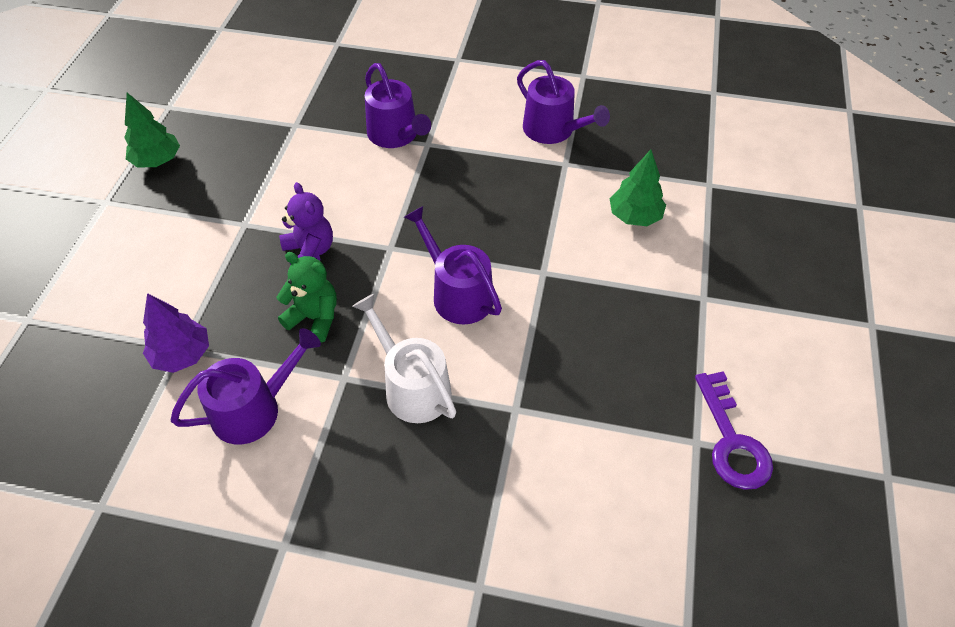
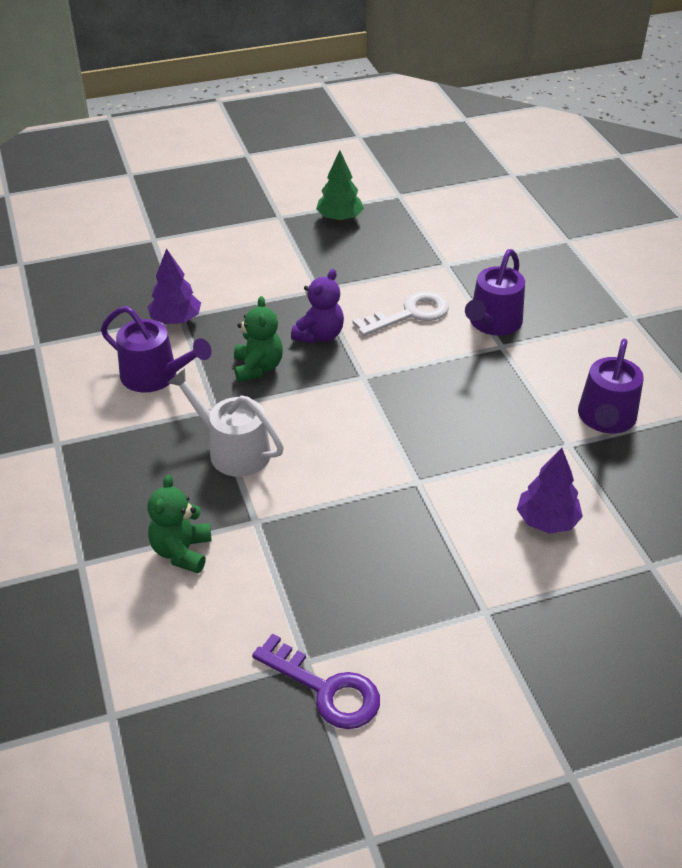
camera: 60 degrees right, 10 degrees down
(338, 179) = (409, 314): none -> white key
(412, 387) = (233, 450): white watering can -> white watering can turned 75 degrees counterclockwise
(457, 294) = (347, 437): purple watering can -> none
(517, 486) = (182, 551): none -> green teddy bear
(634, 216) = (547, 521): green tree -> purple tree
(732, 441) = (326, 689): purple key -> purple key turned 105 degrees counterclockwise

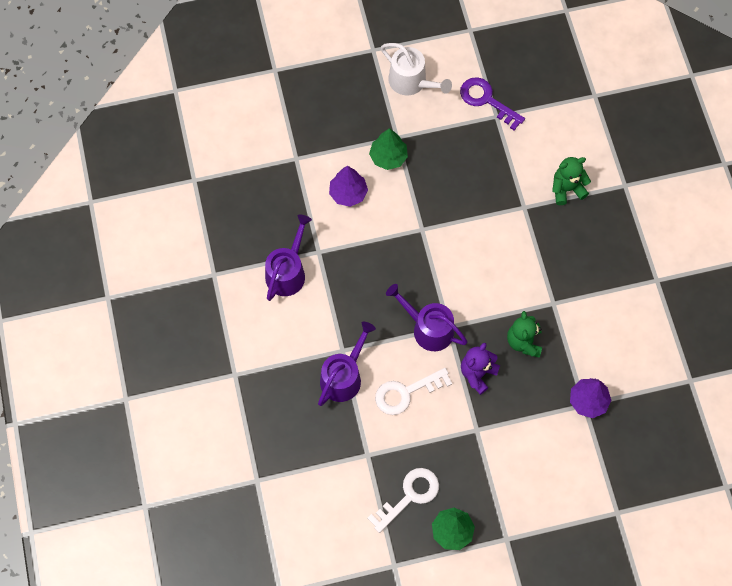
camera: 175 degrees left, 25 degrees up
(155, 376) = (598, 339): purple watering can -> purple watering can (428, 328)
(182, 551) = (567, 189): green teddy bear -> green teddy bear turned 120 degrees counterclockwise
(233, 450) = (539, 264): white watering can -> white watering can (411, 82)
(391, 238) = (409, 496): none -> white key
(493, 578) = (388, 157): none -> green tree

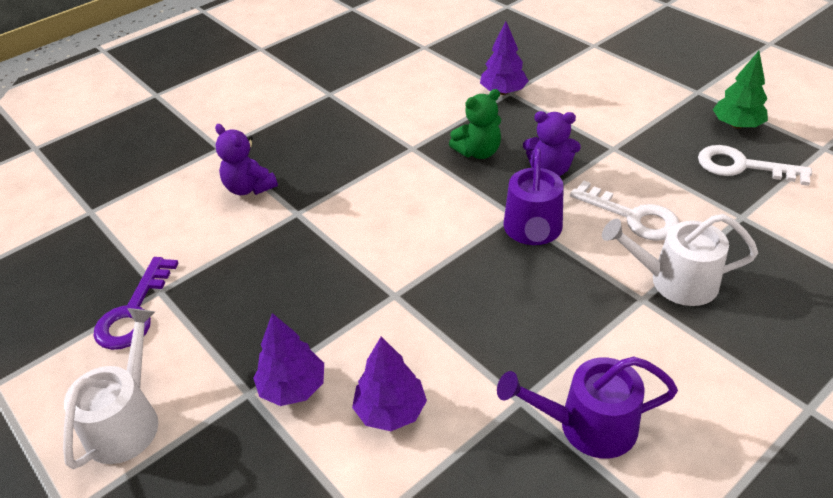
camera: 115 degrees left, 25 degrees down
(343, 377) = (675, 281): purple watering can -> white watering can
(388, 157) = (293, 387): green tree -> purple tree
(567, 189) = (249, 188): green teddy bear -> purple teddy bear

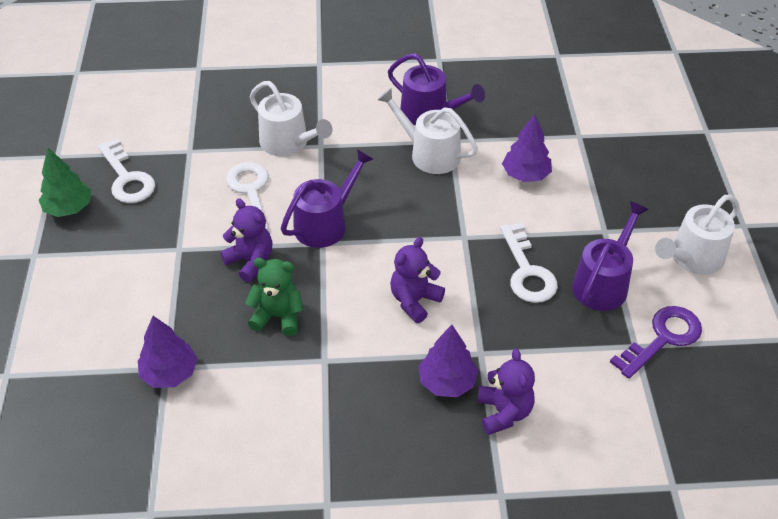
camera: 145 degrees left, 5 degrees up
(220, 331) = (603, 283): none -> purple watering can
(293, 387) = (574, 218): purple tree -> purple tree (447, 382)
(305, 299) = (527, 271): none -> white key
(386, 218) = (414, 301): none -> purple teddy bear
(523, 366) = (430, 154): none -> white watering can

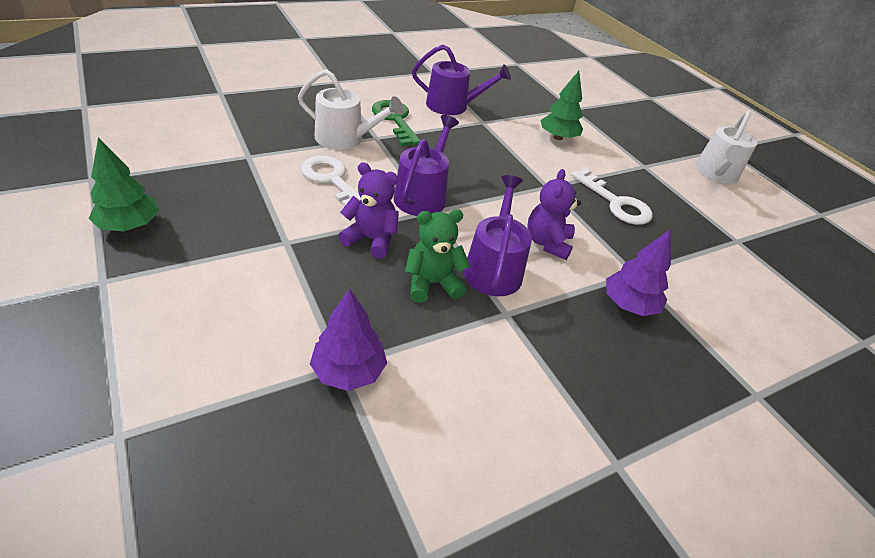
camera: 30 degrees left, 5 degrees down
(127, 178) = (190, 187): white key -> none
(353, 125) = (395, 120): none -> green key
(430, 154) = (474, 132): white watering can -> none
(504, 412) = (695, 318): purple teddy bear -> none
(525, 175) = (558, 137): purple tree -> green tree
(603, 283) = (676, 201): purple watering can -> purple watering can (494, 268)
(662, 338) = (749, 231): purple key -> none

